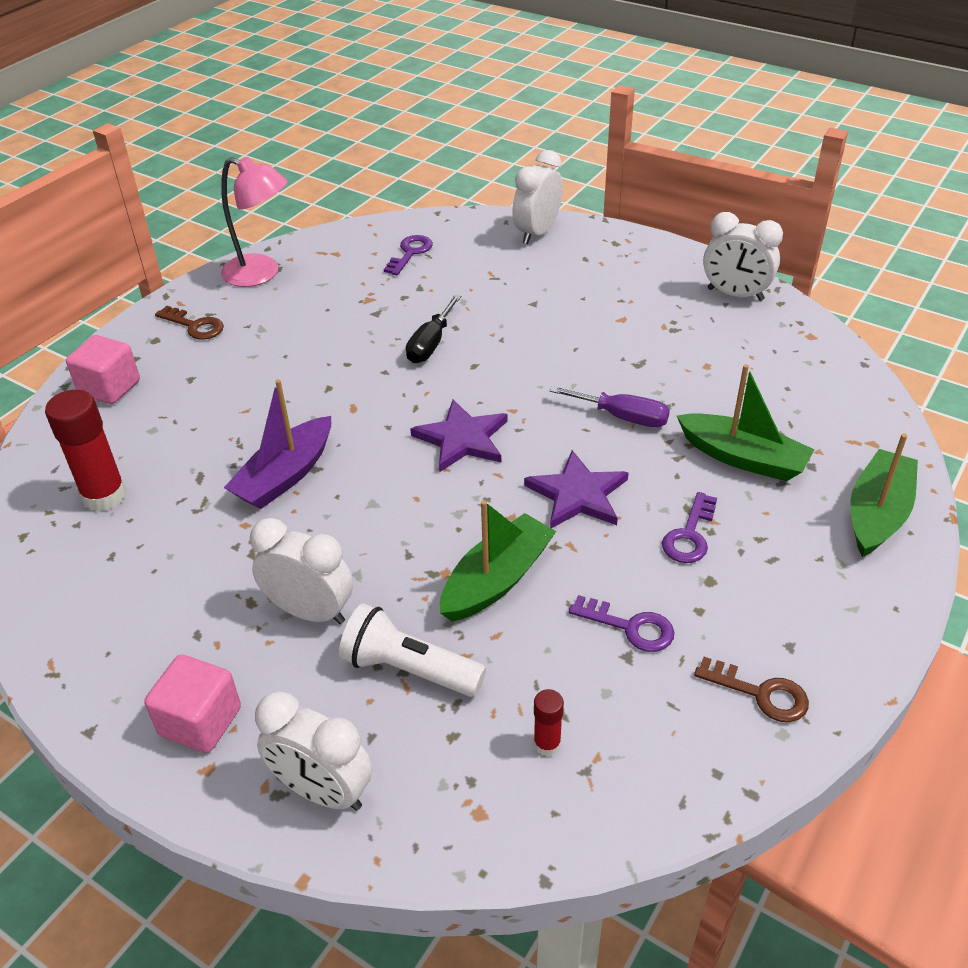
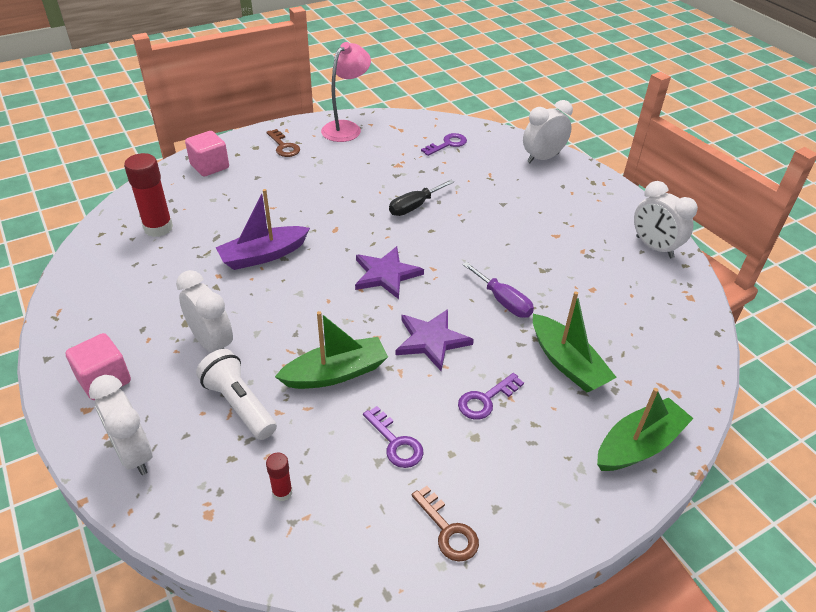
camera: 25 degrees right, 0 degrees up
(261, 274) = (346, 128): pink lamp -> pink lamp turned 105 degrees counterclockwise

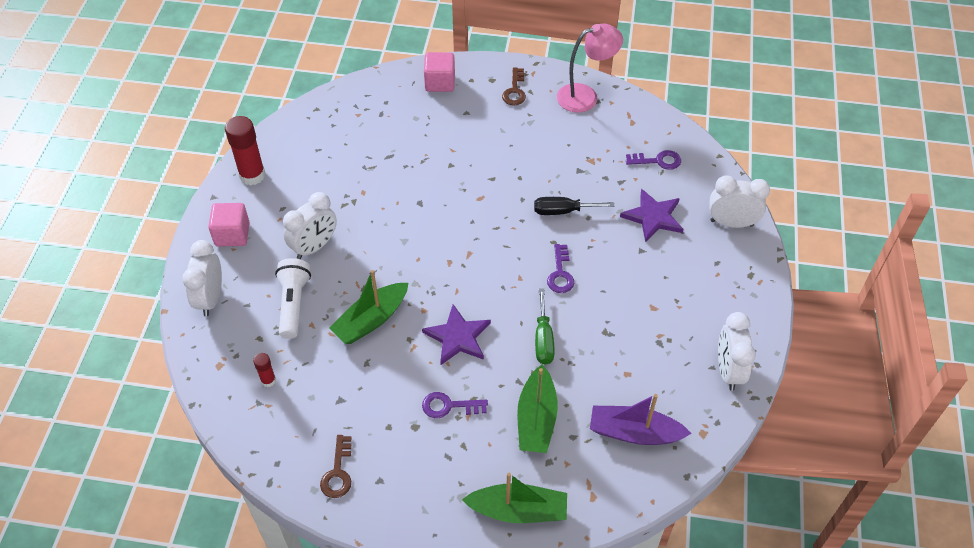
camera: 40 degrees right, 10 degrees up
(158, 228) = (357, 125): red glue stick -> red glue stick (252, 175)
(212, 343) = (314, 247): white clock -> white clock turned 45 degrees clockwise
(263, 255) = (407, 192): purple boat -> purple boat (634, 432)
(336, 373) = (371, 320): green boat -> green boat turned 120 degrees clockwise
(386, 274) = (479, 262): purple star -> purple star (653, 217)
(395, 442) = (361, 395): purple key -> purple key (560, 273)
(503, 301) = (543, 339): purple screwdriver -> green screwdriver

